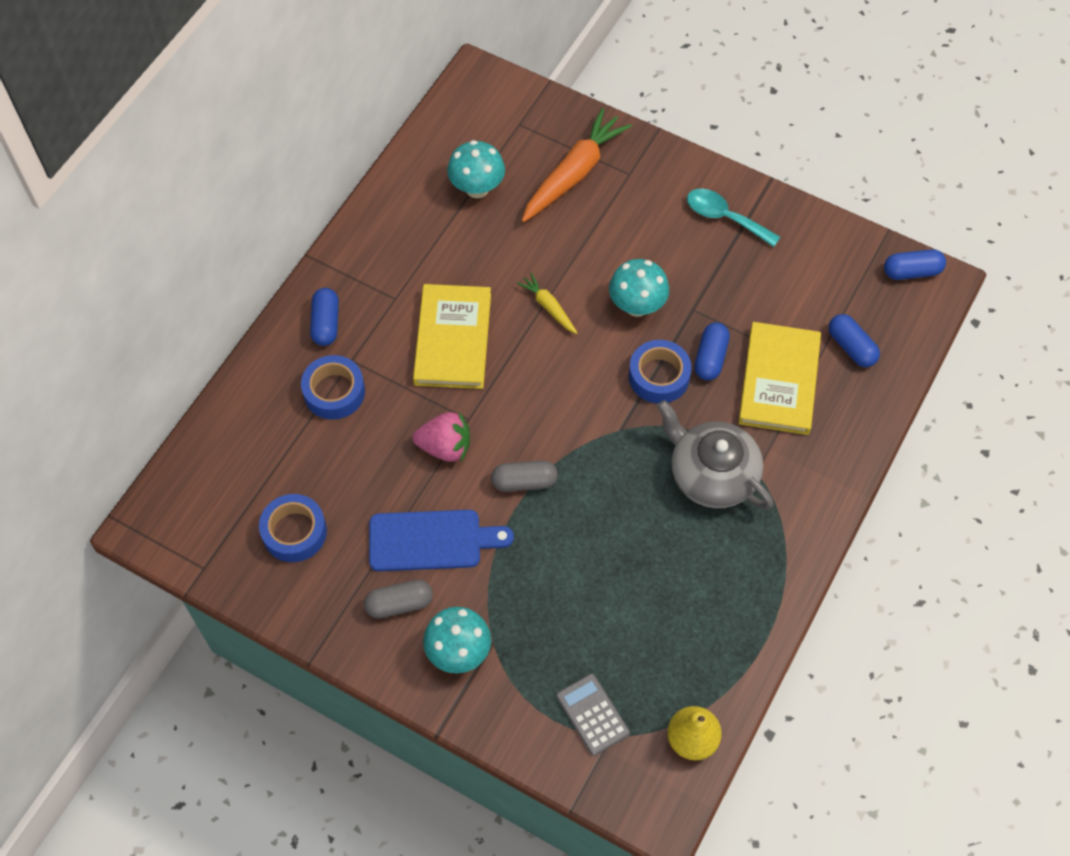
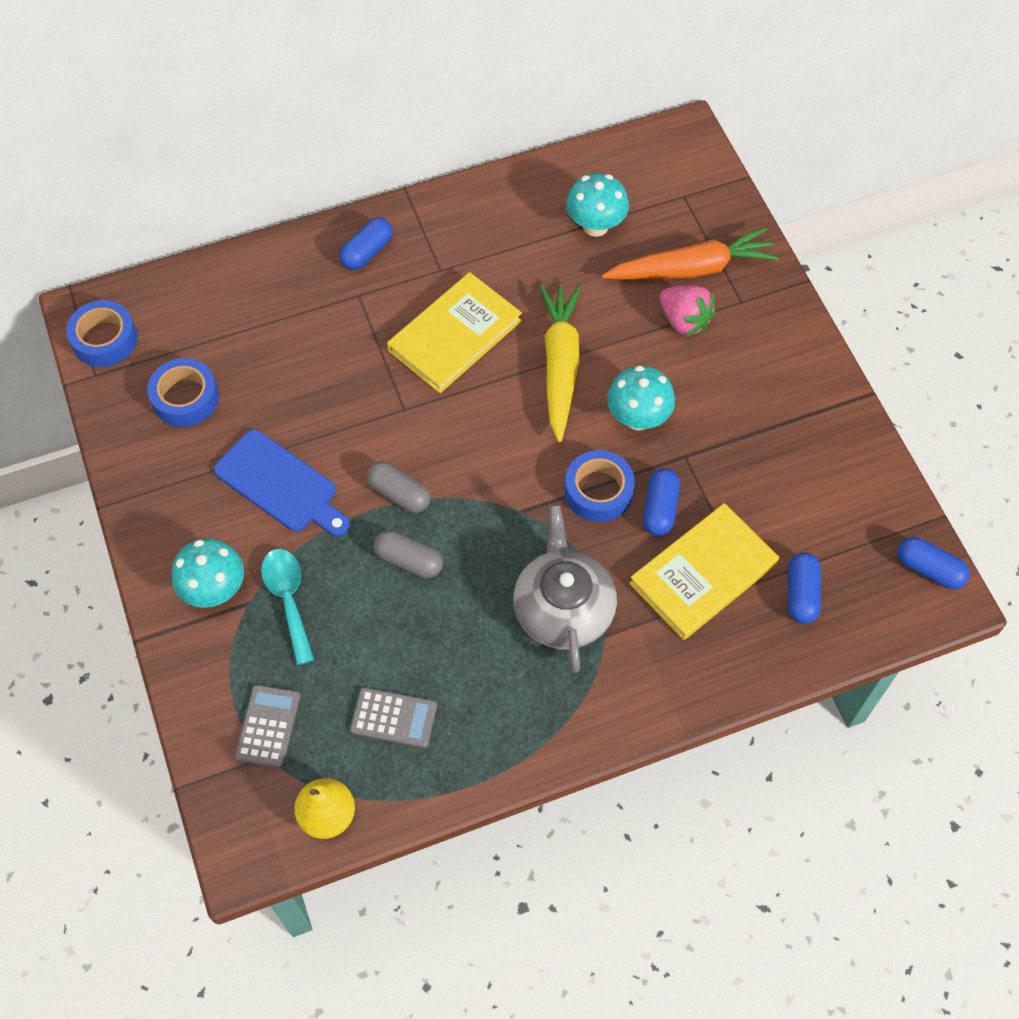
camera: 40 degrees right, 0 degrees up
(334, 392) = (321, 311): blue tape -> blue tape (105, 339)
(399, 604) = (208, 515): grey capsule -> grey capsule (409, 560)
(445, 447) = (364, 418): pink strawberry -> pink strawberry (684, 321)
(549, 307) = (560, 366): yellow carrot -> yellow carrot, size x1.99
(672, 638) = (393, 717): none -> grey calculator
(710, 358) = (660, 509): blue capsule -> blue capsule turned 45 degrees counterclockwise
(725, 217) = (793, 397): turquoise spoon -> turquoise spoon (288, 599)

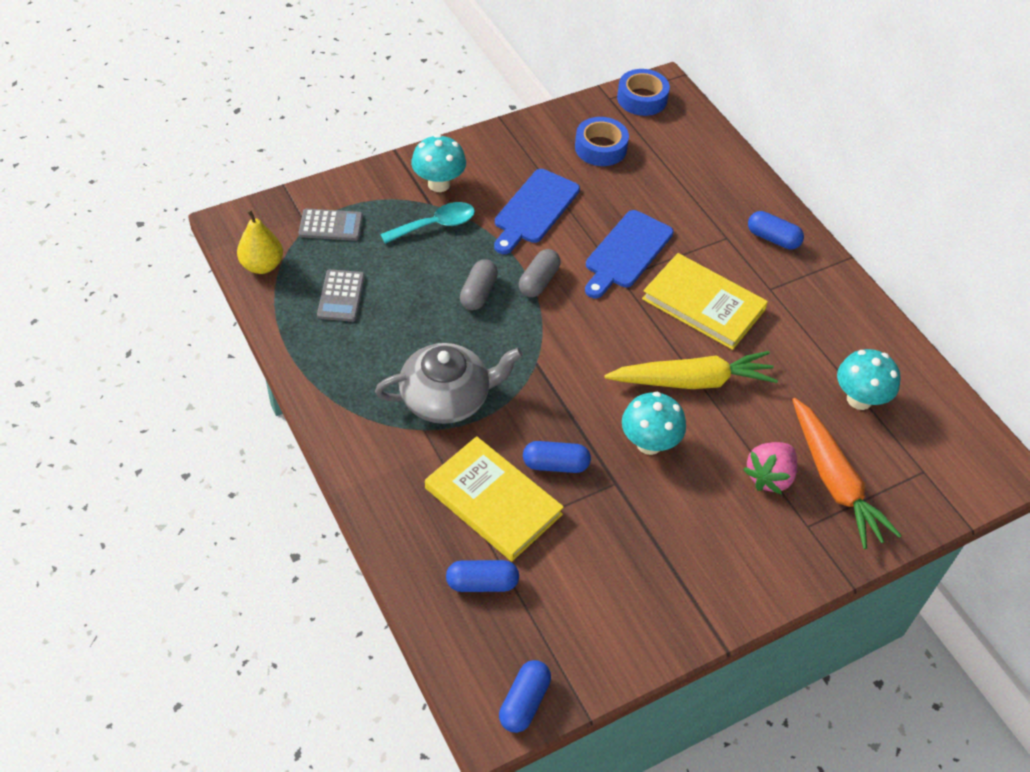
camera: 80 degrees right, 10 degrees down
(367, 397) = (626, 252): none -> blue cutting board
(598, 491) = (565, 417): blue tape -> none

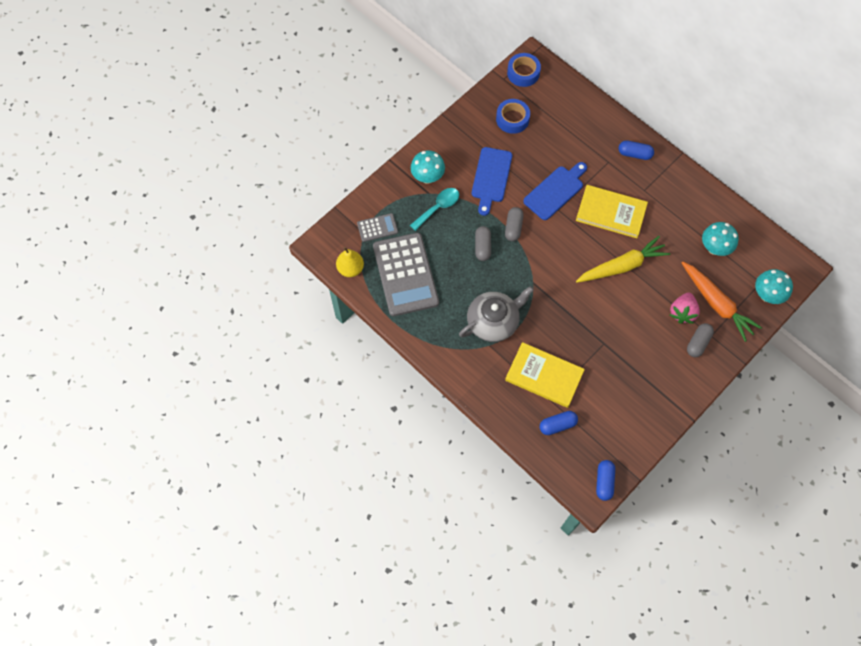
camera: 15 degrees left, 15 degrees up
(341, 296) = (405, 274): grey calculator -> grey calculator, size x2.15
(555, 465) = (568, 343): blue capsule -> none
(626, 252) = (555, 191): blue cutting board -> blue cutting board turned 150 degrees counterclockwise
(649, 443) = (612, 313): turquoise mushroom -> turquoise mushroom (767, 295)
(780, 531) = (698, 343): none -> grey capsule

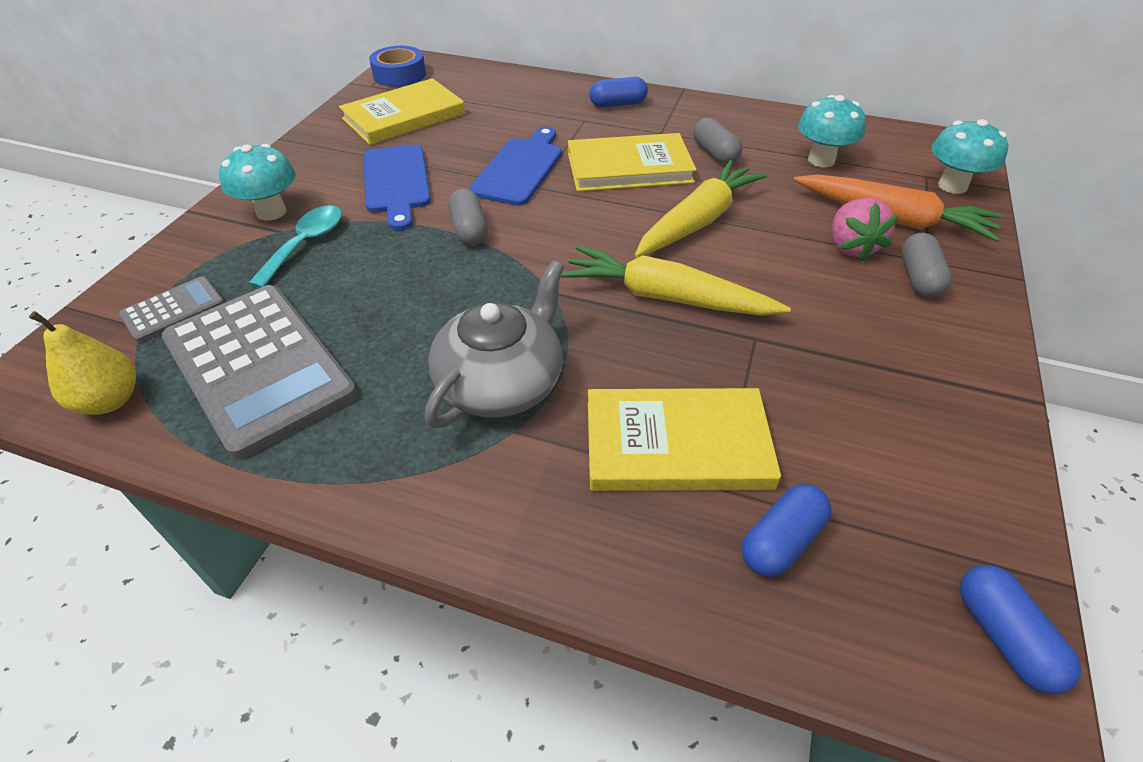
camera: 25 degrees left, 20 degrees down
(482, 247) = (420, 272): grey capsule -> grey capsule (715, 153)
(512, 119) = (404, 116): blue tape -> yellow book
(580, 307) = (667, 298): none -> yellow carrot

